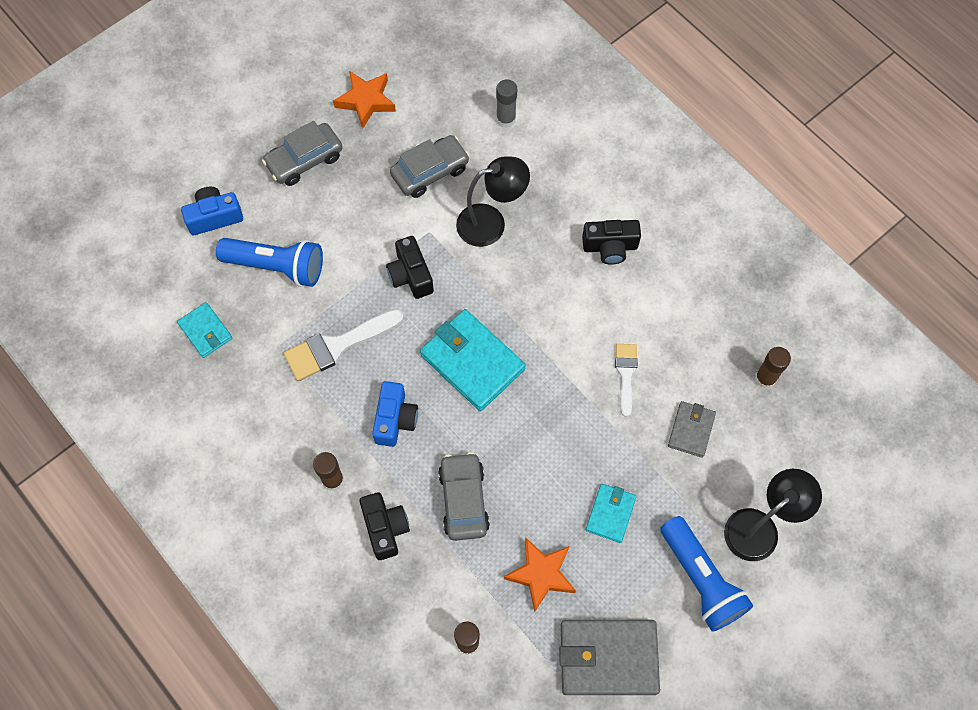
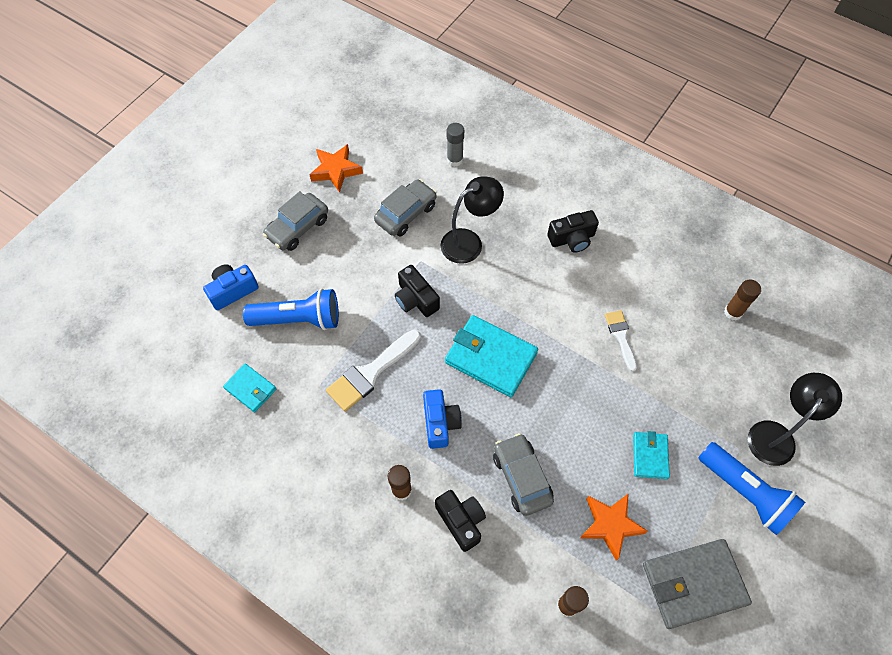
camera: 15 degrees left, 5 degrees down
(691, 430) = (690, 369): grey wallet -> none

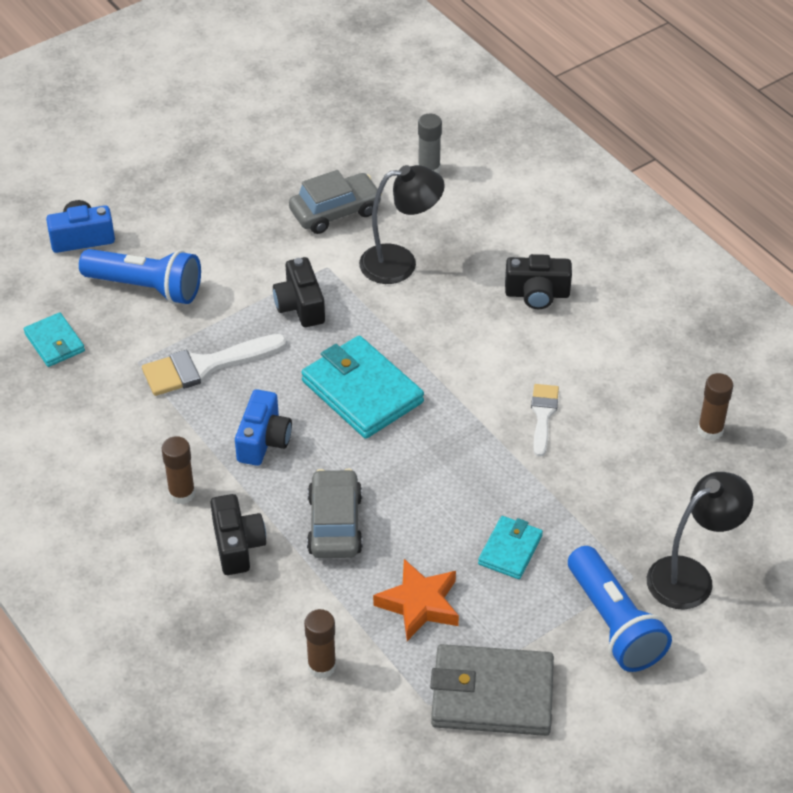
camera: 20 degrees right, 15 degrees down
(298, 227) = (193, 192): grey car -> none
(336, 170) = (270, 144): orange star -> none

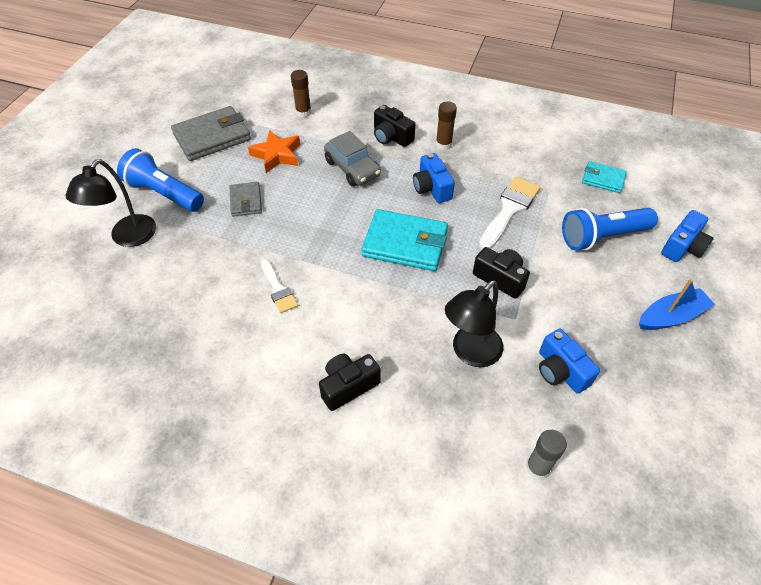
camera: 145 degrees right, 5 degrees up
(184, 197) = (671, 316): none -> blue boat
(335, 212) = (560, 371): grey car -> blue camera
(510, 550) = (246, 201): turquoise wallet -> grey wallet
(710, 430) = (152, 340): brown glue stick -> none

